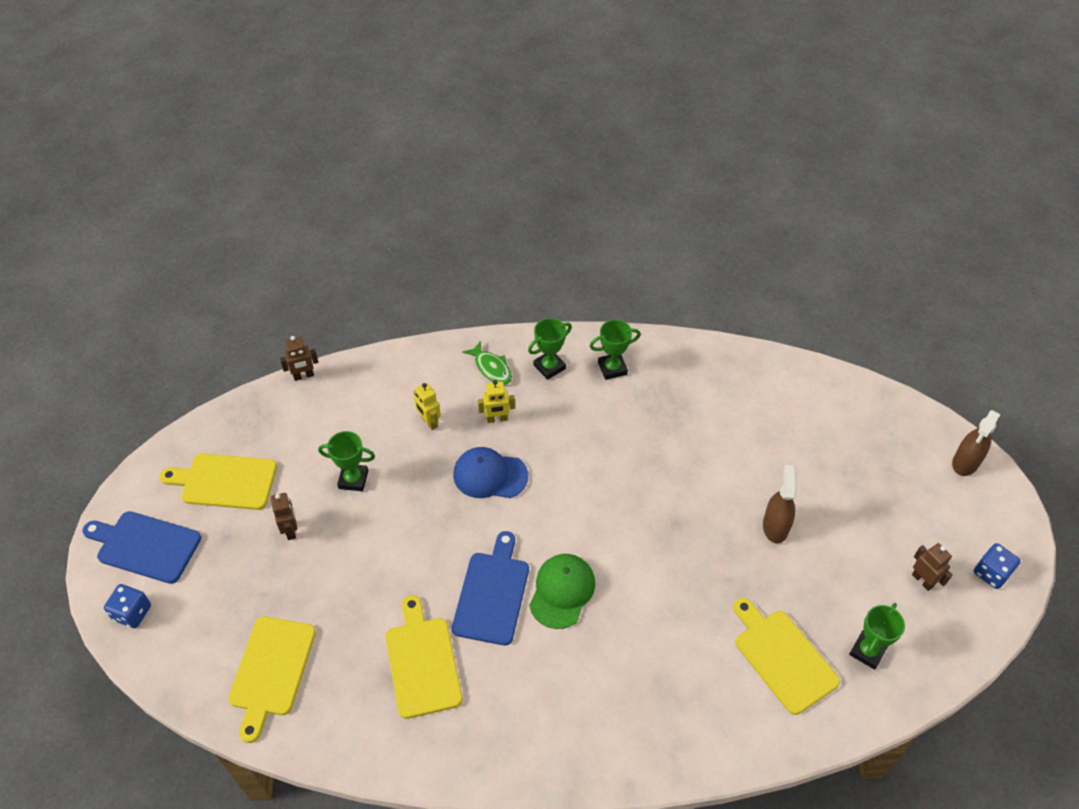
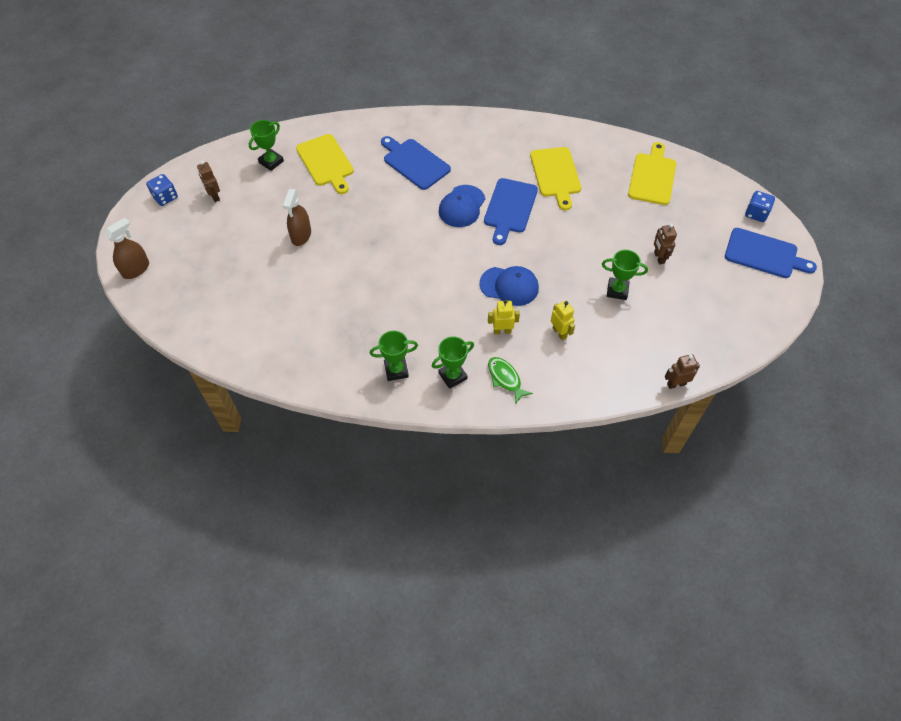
camera: 175 degrees left, 5 degrees up
(225, 481) = (719, 296): yellow cutting board -> none
(562, 591) = (462, 206): green cap -> blue cap
(644, 668) = (414, 163): none -> blue cutting board

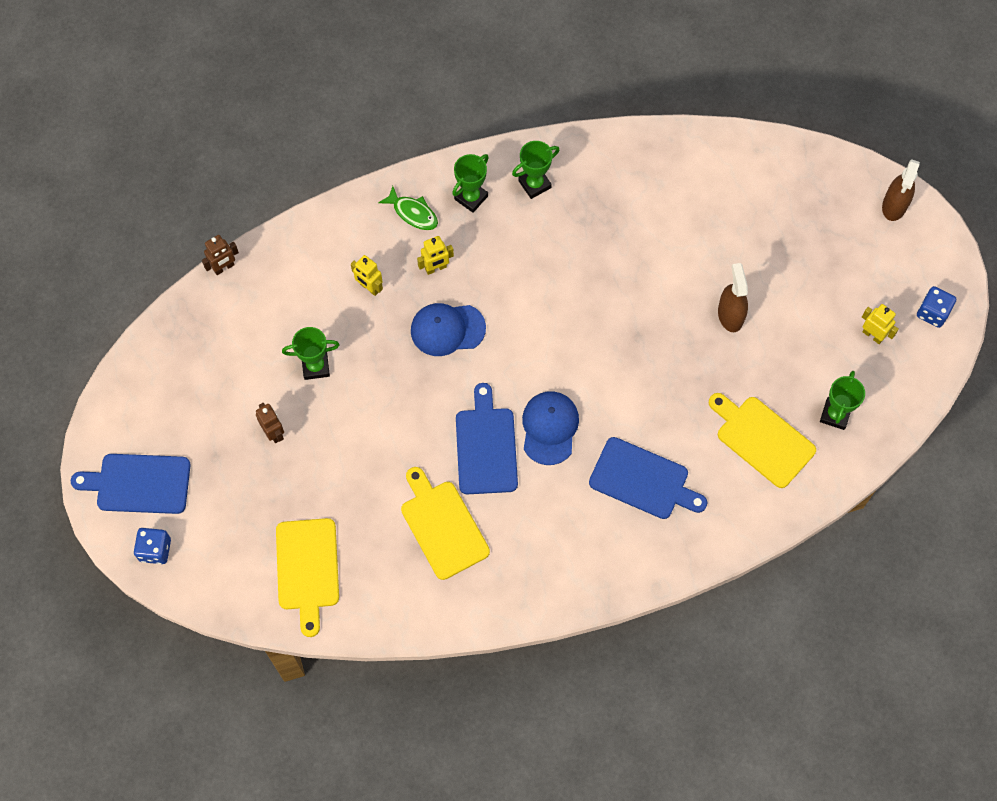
camera: 160 degrees right, 10 degrees up
(214, 196) = (873, 335): brown robot -> yellow robot

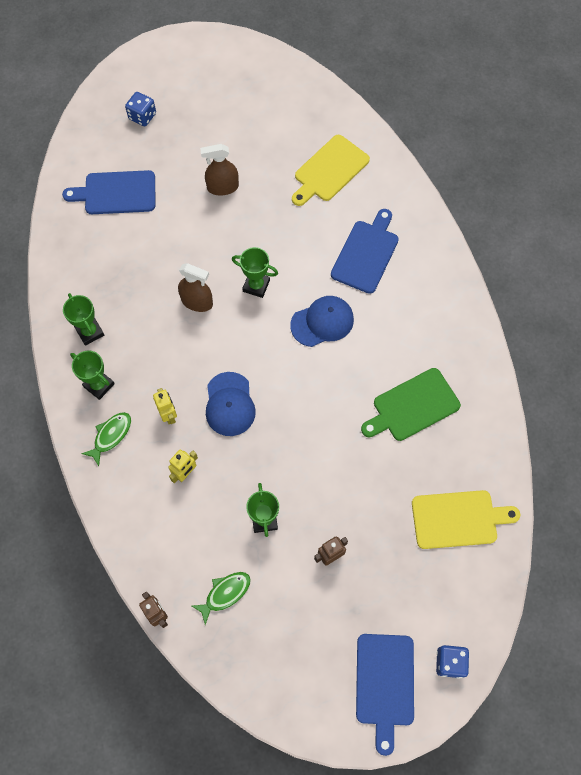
camera: 90 degrees left, 0 degrees up
(240, 330) = (225, 593): none -> green fish
(442, 526) = (413, 406): yellow cutting board -> green cutting board
(486, 446) = (340, 372): blue cutting board -> blue cutting board (116, 193)
(549, 428) = (322, 322): blue cap -> blue cap turned 150 degrees clockwise
(835, 414) = (308, 122): green trophy -> green trophy (256, 286)
(873, 335) = (242, 94): yellow robot -> none
(894, 205) = (132, 72): brown spray bottle -> brown spray bottle (197, 302)
(932, 313) = (225, 55): blue dice -> blue dice (142, 116)

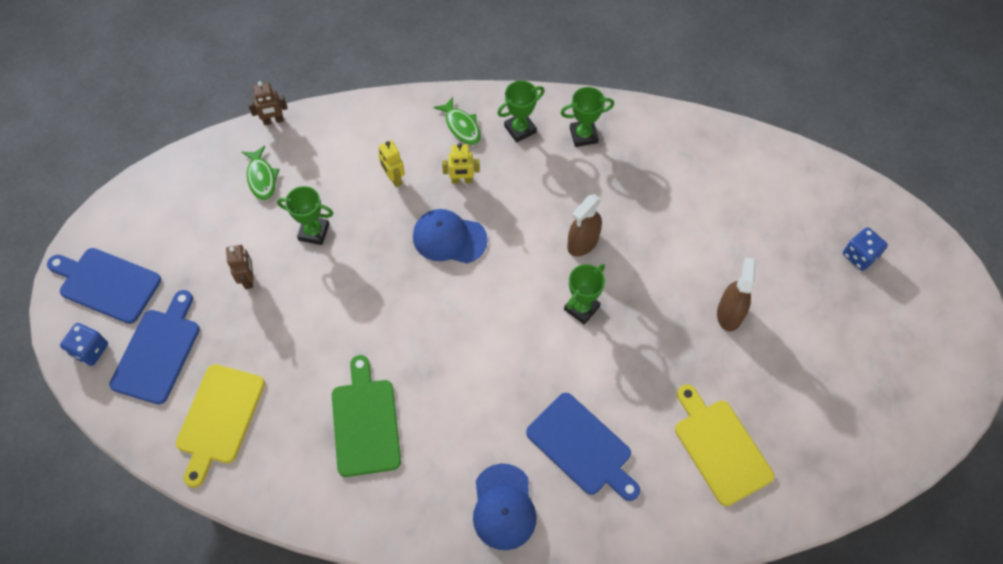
camera: 110 degrees right, 5 degrees down
(116, 193) = (753, 201): blue cutting board -> blue cutting board (158, 352)
(322, 322) = (508, 363): blue cap -> blue cap (504, 507)

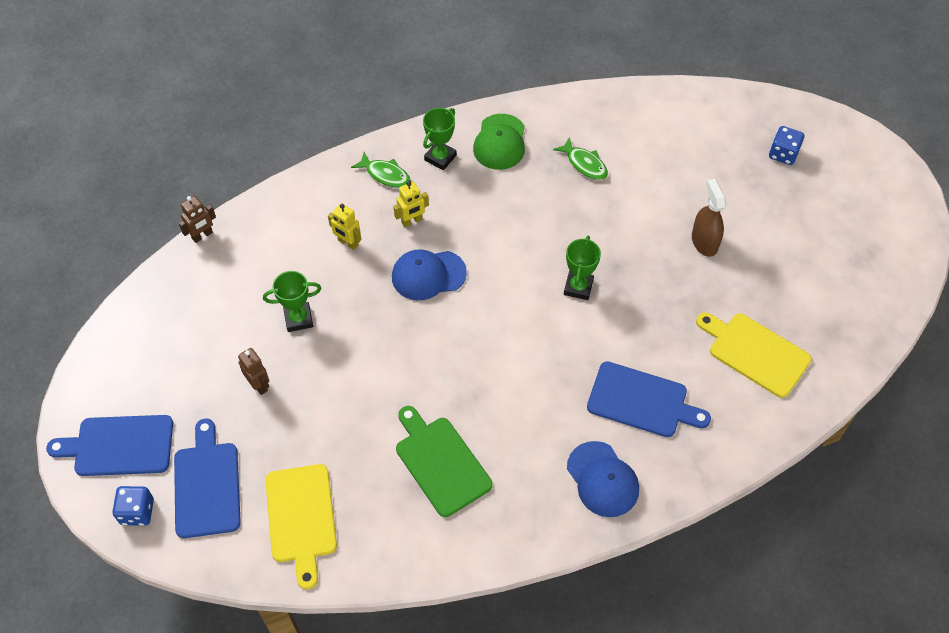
camera: 25 degrees left, 5 degrees down
(262, 178) = (220, 290): green fish -> green fish (584, 164)
(583, 135) = (500, 142): green trophy -> green cap
(583, 242) = (549, 232): brown spray bottle -> none

